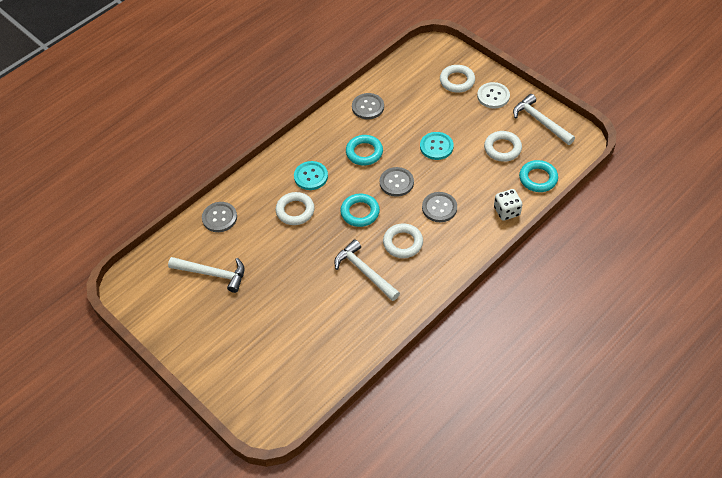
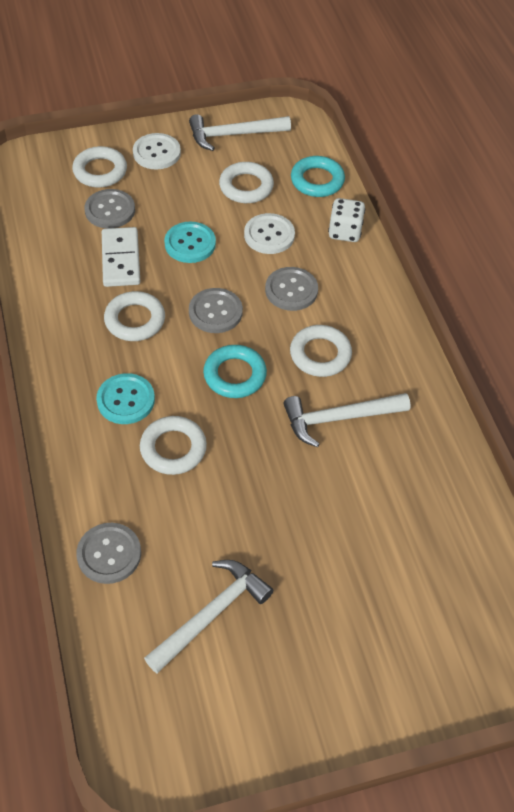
camera: 65 degrees left, 0 degrees up
(364, 152) = (135, 320): turquoise ring -> white ring
(368, 107) = (58, 277): grey button -> grey button (110, 210)
(400, 124) = (120, 259): none -> white domino
(473, 178) = (269, 235): none -> white button

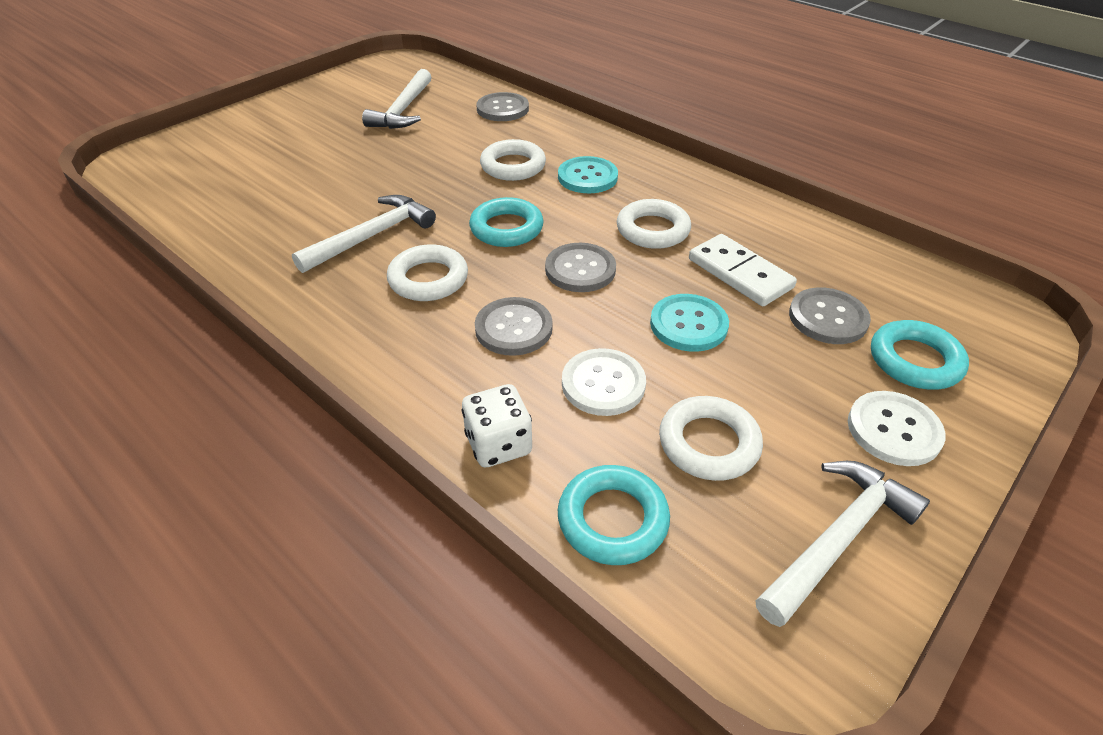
camera: 150 degrees right, 10 degrees down
(100, 171) = (915, 360): white ring -> turquoise ring

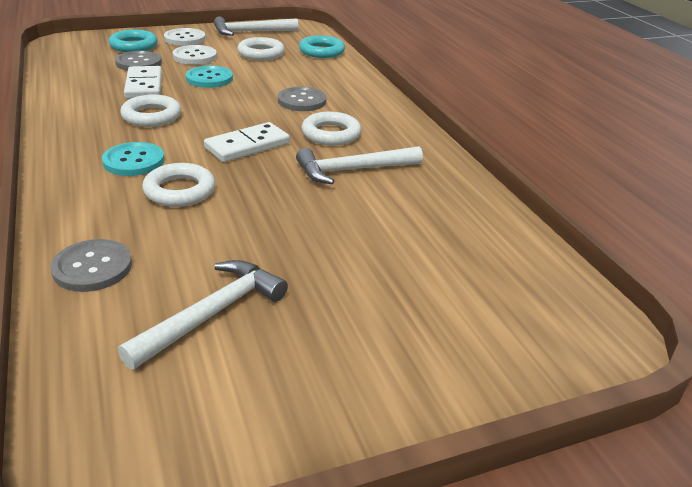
camera: 155 degrees left, 10 degrees down
(498, 444) = (347, 74): white dice -> none
(506, 228) = (247, 146): turquoise ring -> white domino
(580, 269) = (230, 112): grey button -> none
(603, 384) = (281, 75): white button -> white button (195, 56)

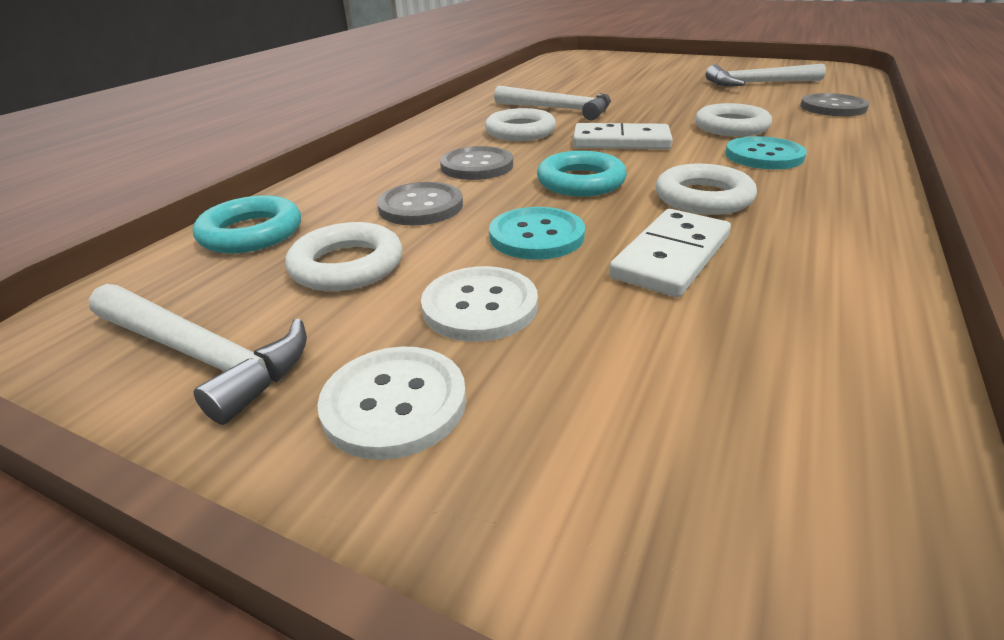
camera: 130 degrees left, 0 degrees up
(134, 46) = (578, 431): turquoise ring -> turquoise ring (580, 182)
(139, 63) = (629, 332): grey button -> grey button (421, 206)

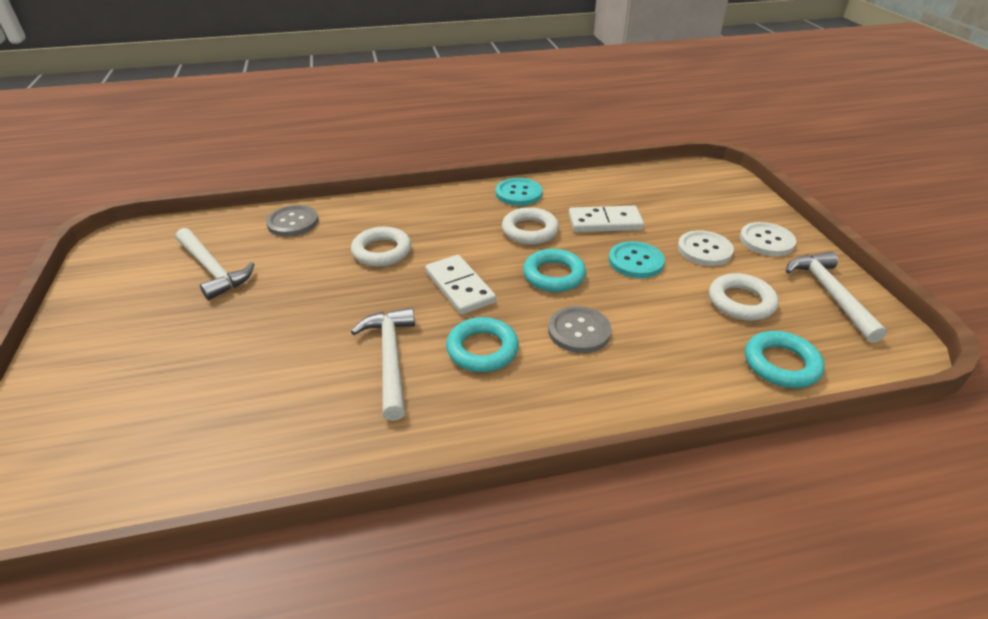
camera: 130 degrees left, 5 degrees up
(421, 206) = (662, 318): grey button -> none
(520, 132) = (482, 349): white ring -> turquoise ring
(763, 156) = (439, 227): turquoise button -> turquoise button (518, 193)

